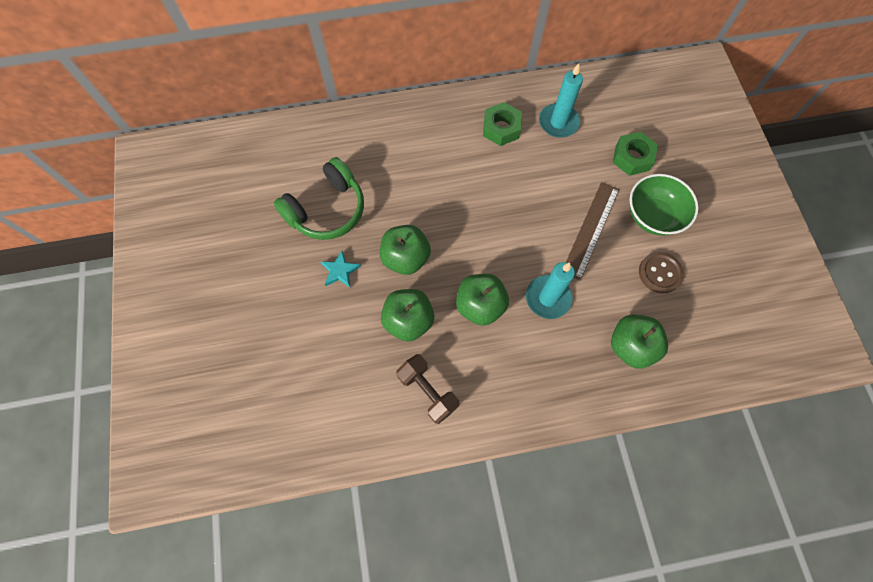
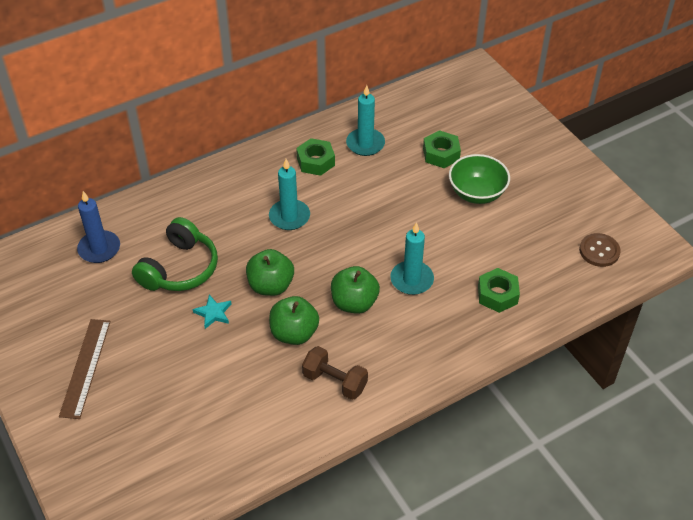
camera: 20 degrees left, 20 degrees down
(262, 163) = (99, 249): none -> blue candle
(452, 184) = (289, 216): none -> turquoise candle
(591, 230) = (427, 218): brown ruler -> brown ruler (85, 367)
(631, 346) = (497, 295): green apple -> green nut
(660, 273) = (500, 234): brown button -> brown button (599, 251)

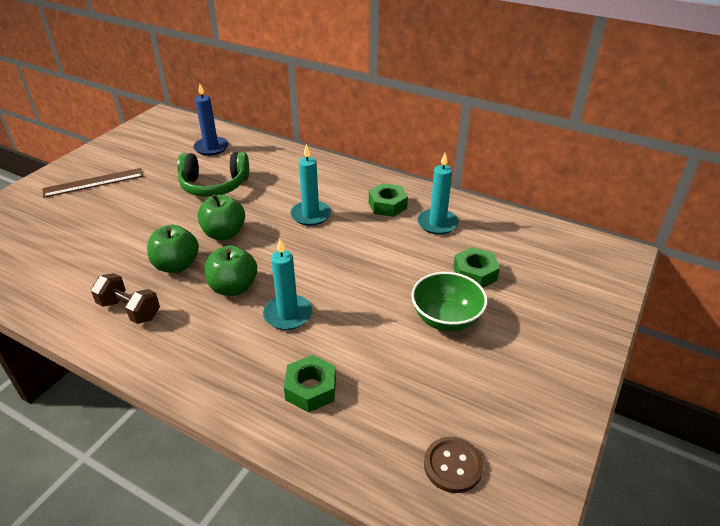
camera: 60 degrees right, 10 degrees down
(213, 313) = (176, 216): turquoise star -> none
(335, 381) = (129, 310): brown dumbbell -> brown dumbbell turned 60 degrees counterclockwise

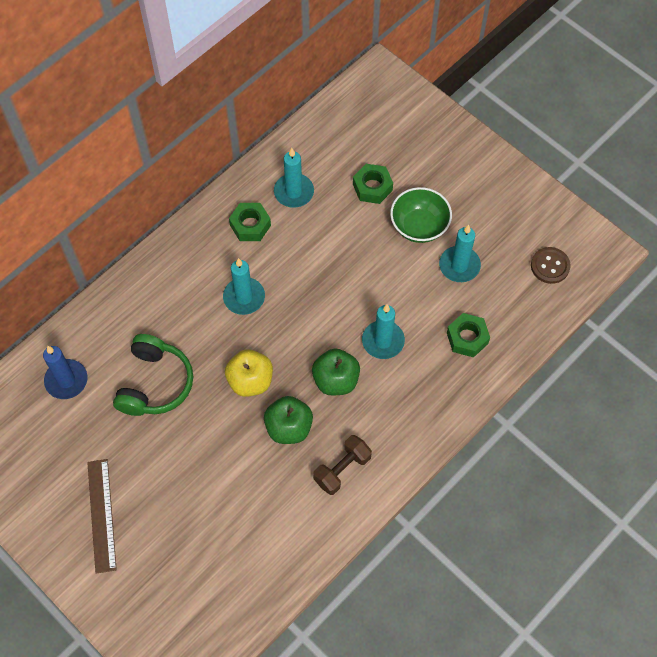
camera: 75 degrees left, 25 degrees up
(224, 233) = (250, 381): green apple -> yellow apple
(410, 364) = (459, 265): none -> turquoise candle

